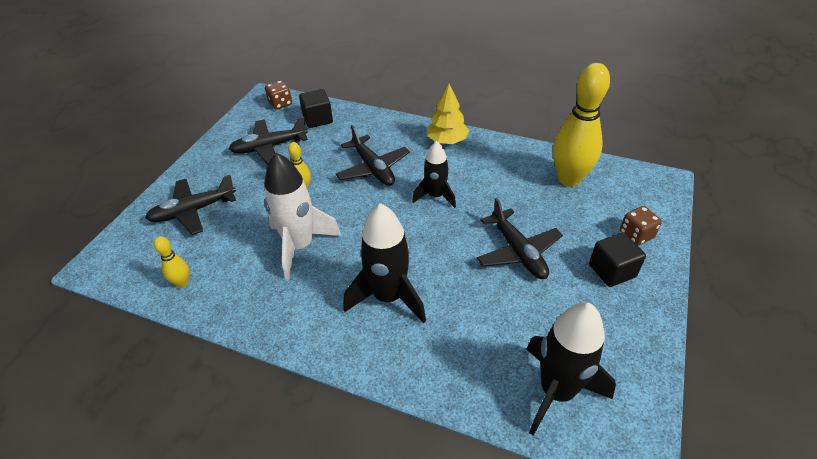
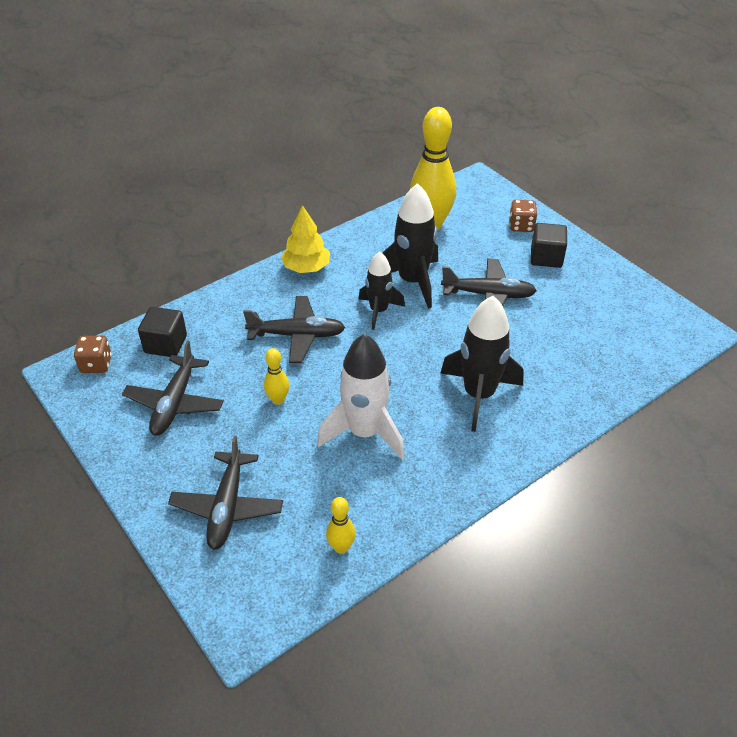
camera: 60 degrees left, 0 degrees up
(556, 391) = (633, 343): black rocket -> black rocket (412, 281)

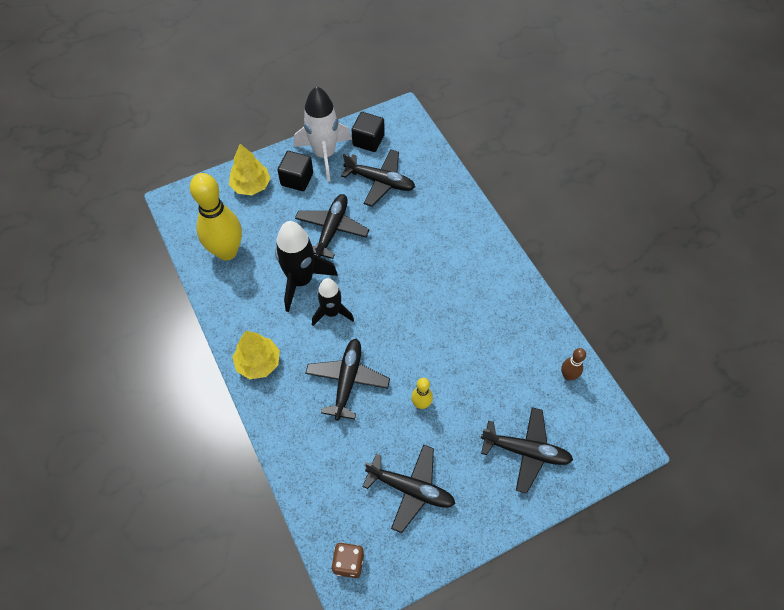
camera: 80 degrees left, 15 degrees up
(165, 344) = (334, 496): black cube -> black cube (368, 140)
(341, 547) = (568, 376): yellow bowling pin -> brown bowling pin
(364, 432) = (465, 344): white rocket -> white rocket (324, 155)
(479, 395) = (440, 261): black rocket -> none
(521, 226) = (251, 186): brown dice -> yellow tree
(576, 325) = (380, 181): none -> black plane

